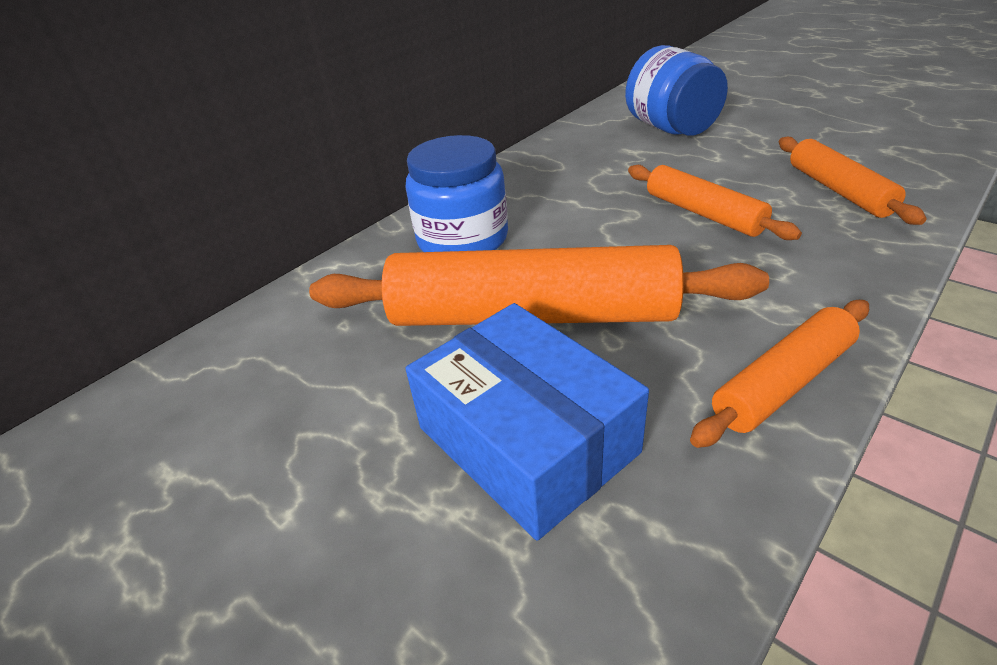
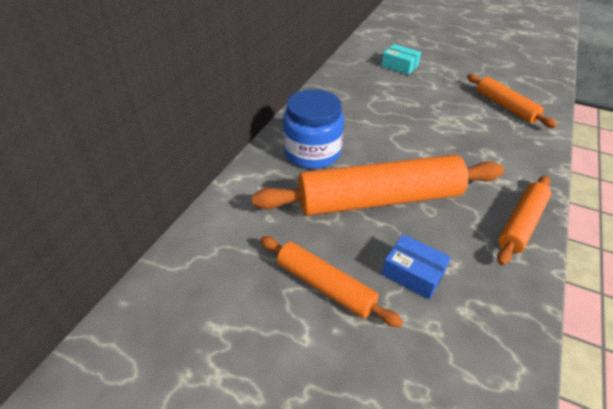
camera: 20 degrees left, 5 degrees up
(527, 439) = (413, 273): blue box -> blue box, size x0.53
(671, 128) = (399, 66): blue jar -> turquoise box
(703, 213) = (442, 125): orange rolling pin -> orange rolling pin (325, 286)

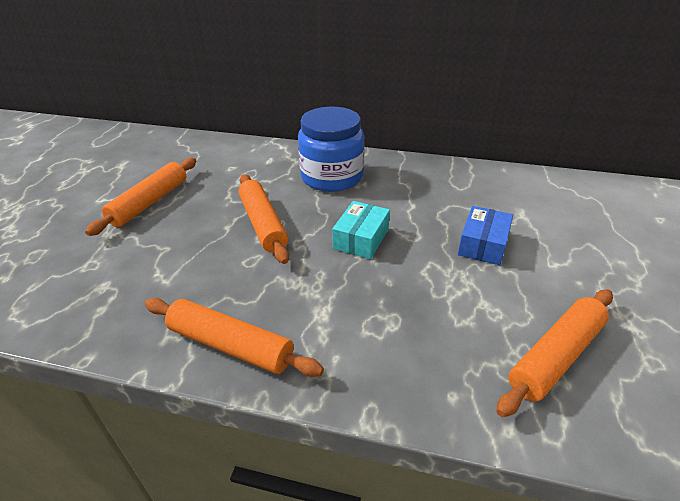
camera: 80 degrees right, 5 degrees down
(379, 200) = (263, 224): orange rolling pin -> orange rolling pin, size x0.55
(399, 66) = (590, 226): turquoise box -> turquoise box (361, 239)
(413, 273) = (156, 250): blue box -> blue box (483, 244)

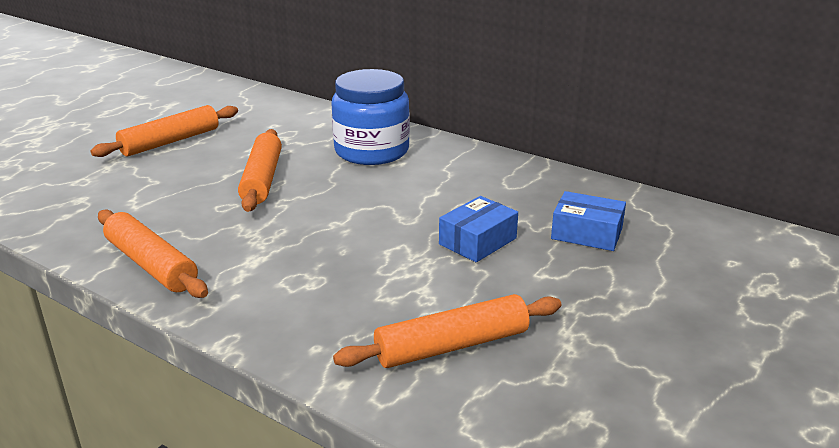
camera: 20 degrees right, 10 degrees down
(361, 239) = (349, 210): turquoise box -> none
(550, 217) = (586, 233): none -> blue box

